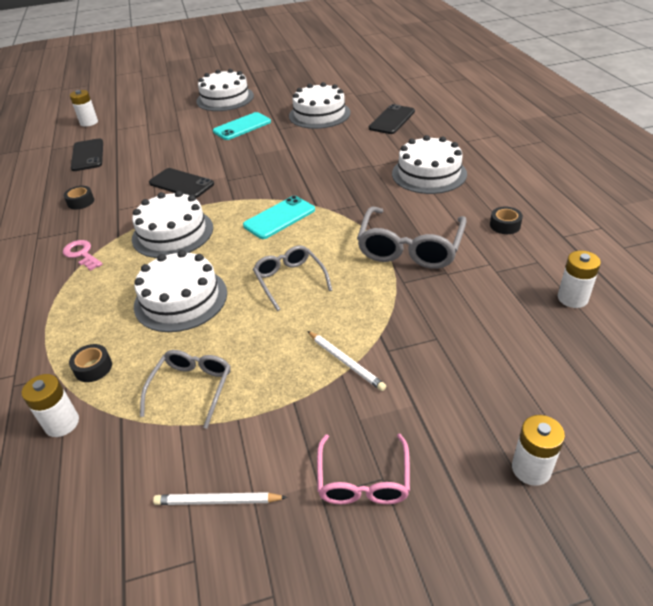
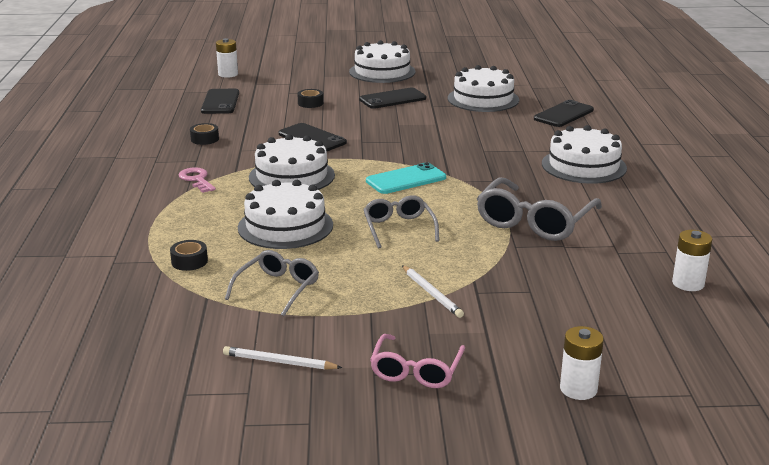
camera: 10 degrees right, 15 degrees down
(62, 423) = (153, 293): white battery -> none
(242, 127) = (392, 99): turquoise phone -> black phone
(505, 225) = (646, 218): black tape -> black tape (310, 103)

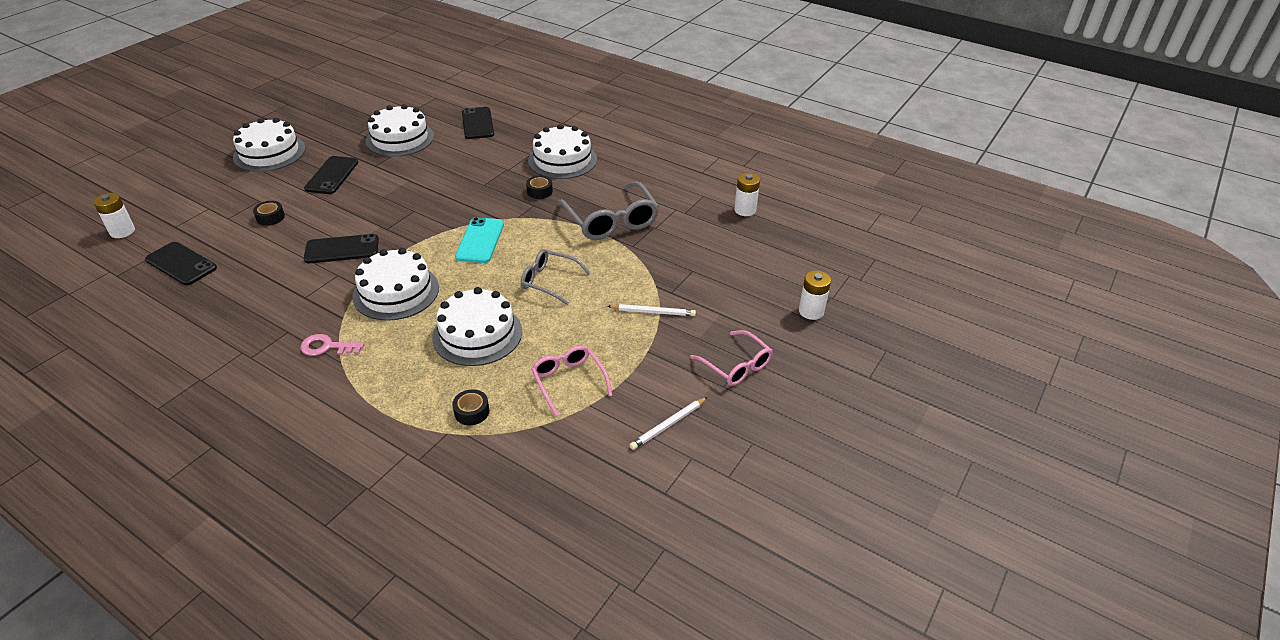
camera: 55 degrees left, 15 degrees up
(204, 139) = (249, 308): black tape -> black tape (539, 191)
(277, 289) = (568, 381): grey glasses -> pink glasses

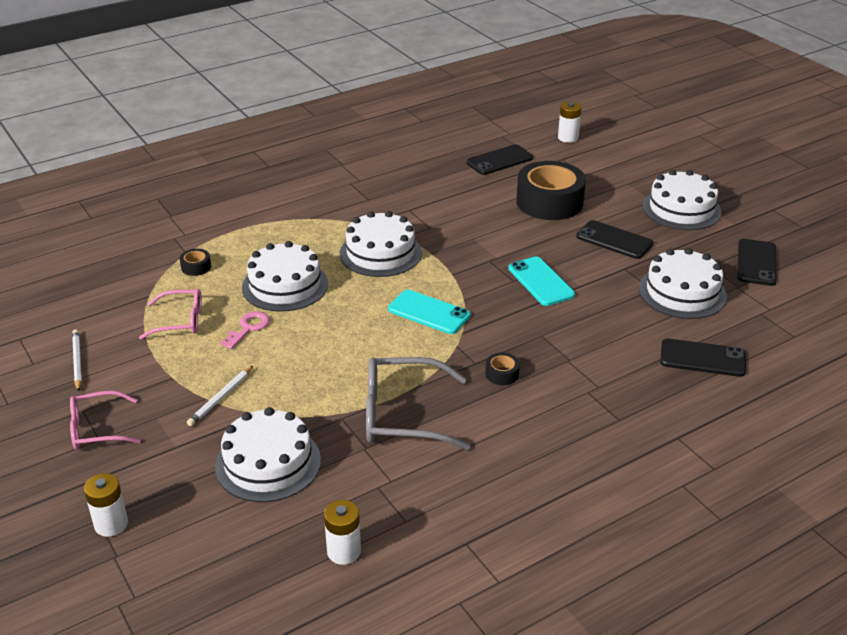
camera: 115 degrees right, 5 degrees down
(270, 217) = (549, 202): black tape -> black tape, size x2.46
(327, 347) = (334, 214): pink key -> pink key (248, 328)
(342, 249) = (469, 233): black phone -> black phone (756, 263)
(410, 198) = (541, 281): none -> turquoise phone
(549, 281) = (326, 342): grey glasses -> none
(562, 160) = (569, 411): white cake -> white cake (268, 463)

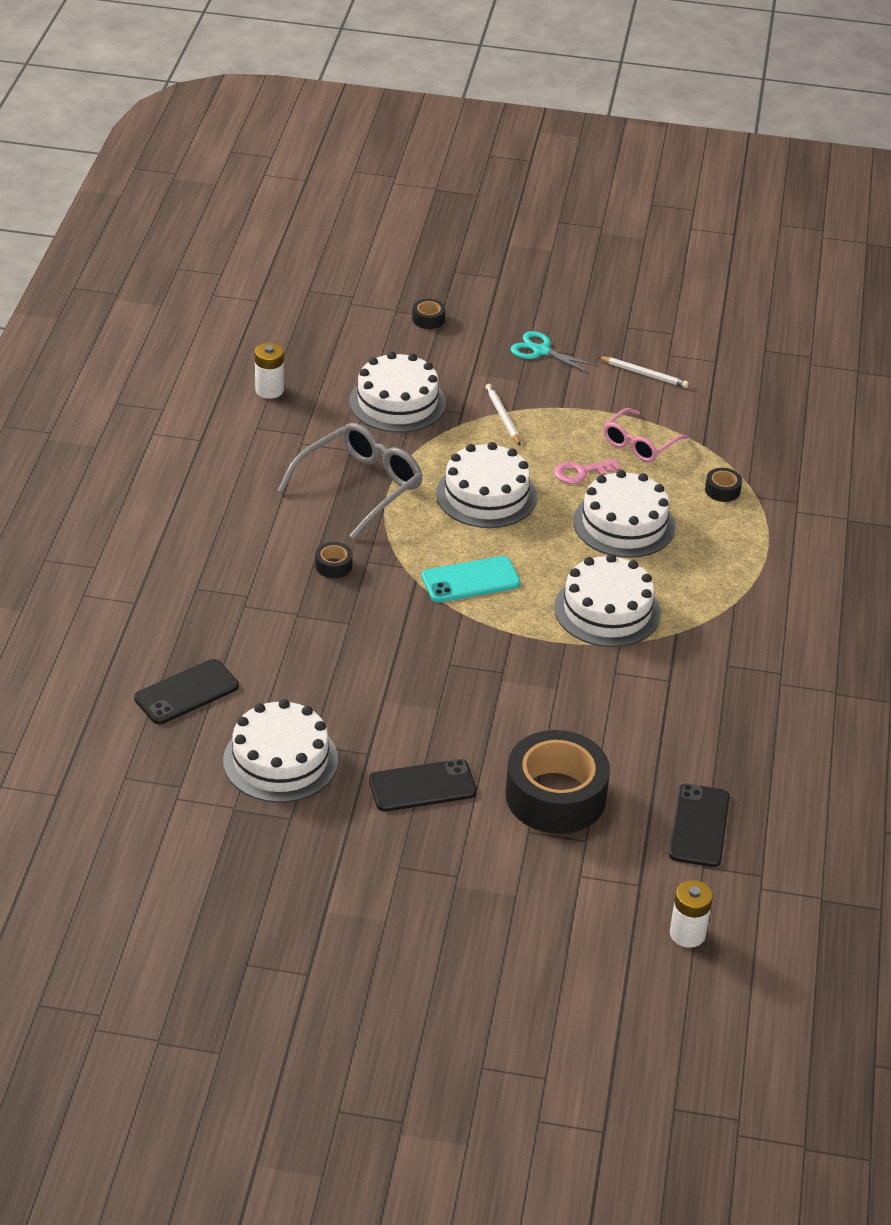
camera: 130 degrees right, 5 degrees up
(97, 429) = (541, 351): pink glasses -> turquoise scissors
(111, 524) = (428, 319): white battery -> black tape
(248, 328) = (581, 472): pink key -> pink key turned 90 degrees clockwise
(541, 281) = (424, 680): turquoise phone -> none
(681, 209) = (408, 893): white cake -> white cake (486, 495)
(756, 263) = (246, 859): black phone -> none

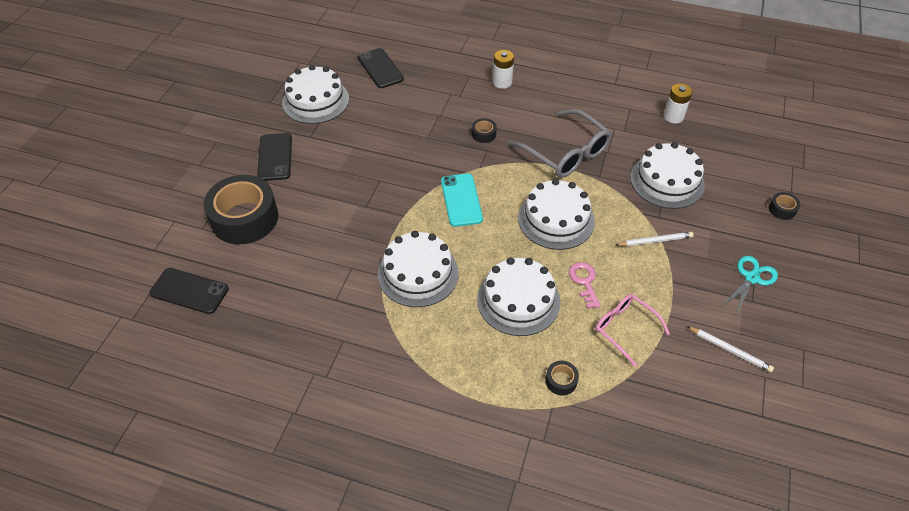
camera: 100 degrees right, 10 degrees up
(644, 374) = (730, 350): white pencil -> white pencil turned 90 degrees counterclockwise
(687, 934) = (102, 267): white battery -> white battery (502, 82)

